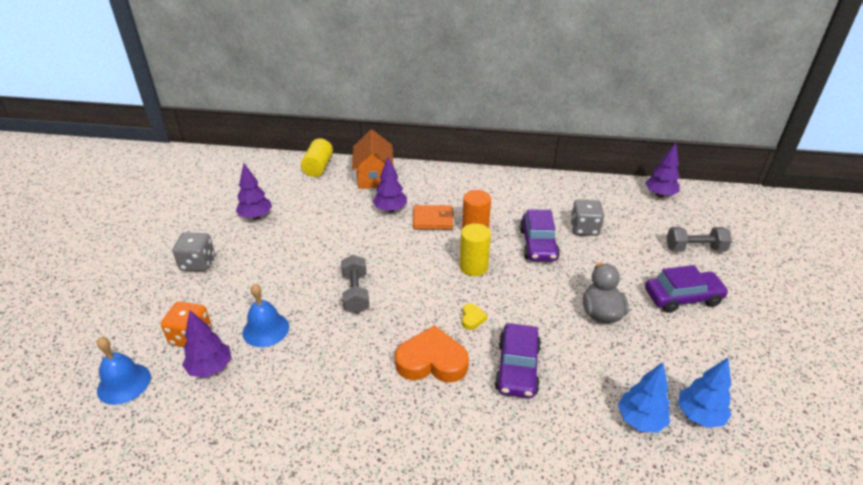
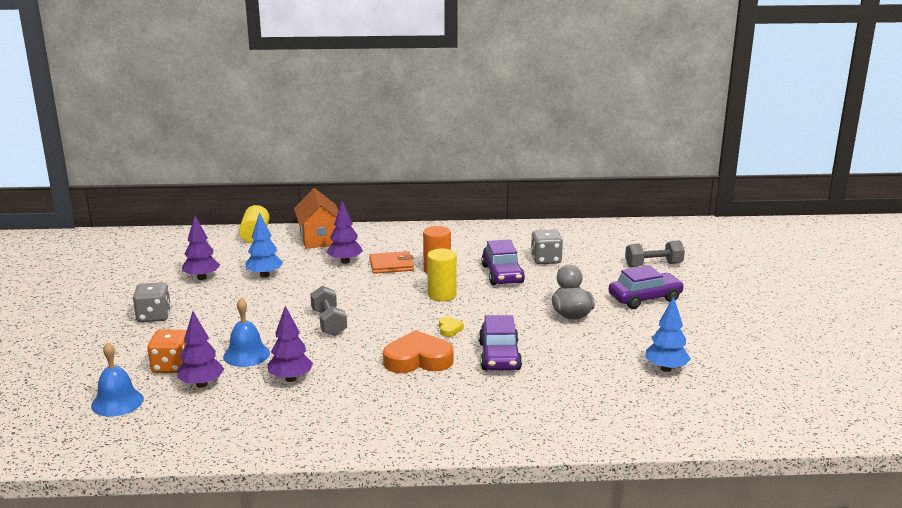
camera: 10 degrees left, 15 degrees down
(640, 420) = (615, 376): blue tree -> blue tree (265, 275)
(659, 195) = (616, 230): purple tree -> purple tree (290, 379)

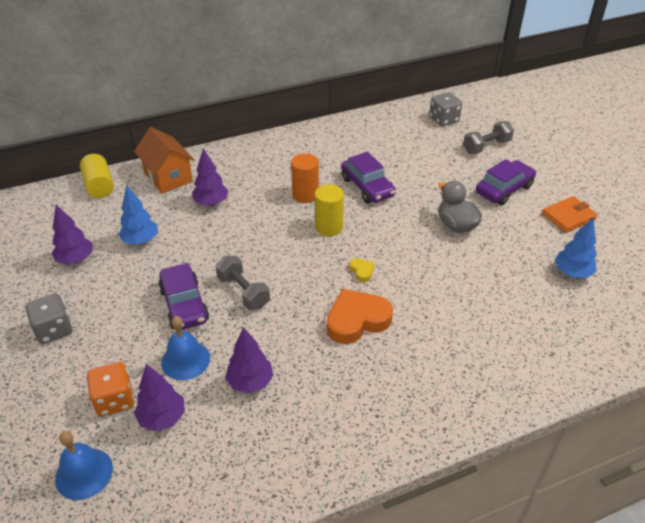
camera: 20 degrees left, 20 degrees up
(391, 265) = (259, 198): orange wallet -> orange wallet (568, 216)
(499, 356) = (427, 295): purple car -> purple car (184, 305)
(546, 259) = (394, 159): grey dice -> grey dice (443, 120)

